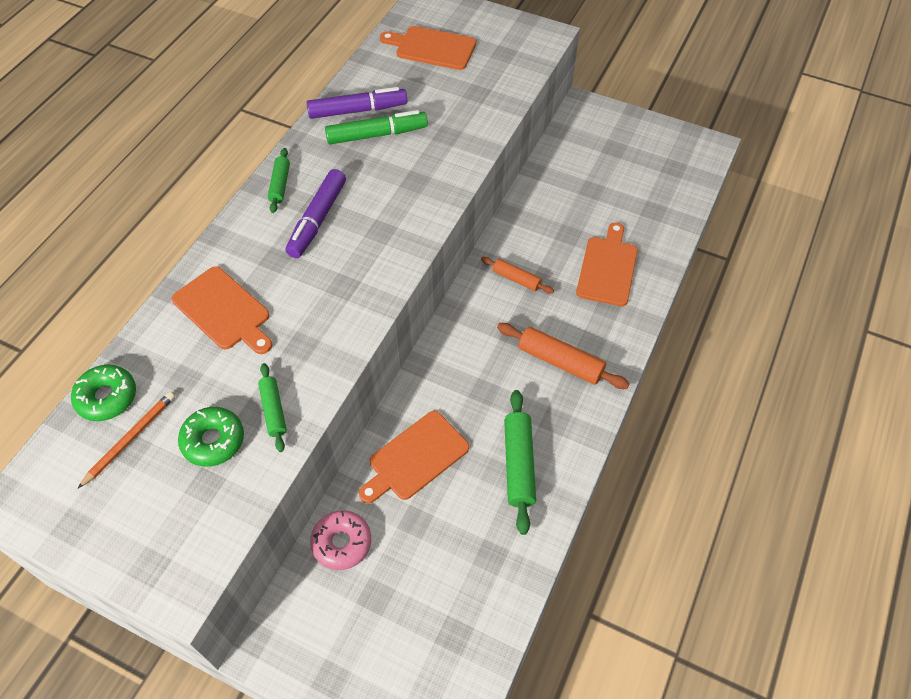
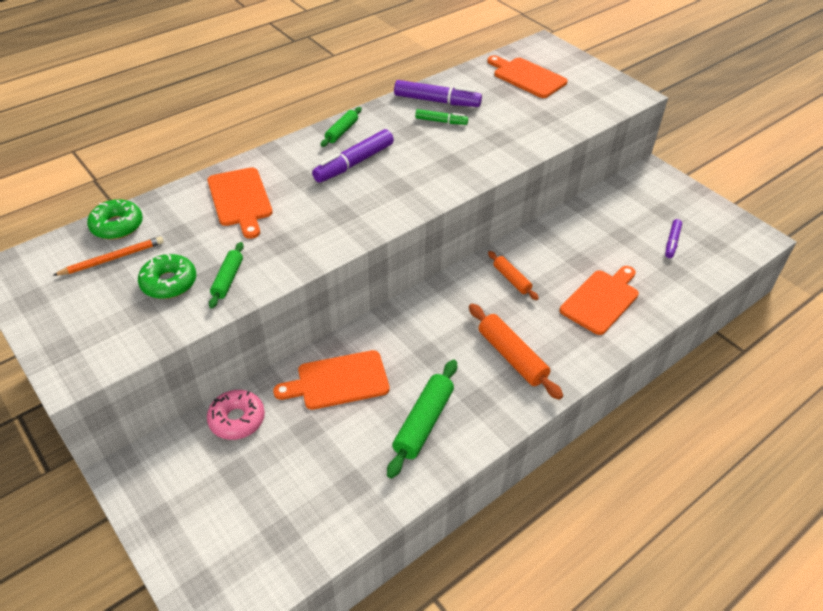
camera: 25 degrees right, 10 degrees down
(377, 134) = (441, 121): green marker -> green marker, size x0.58
(638, 180) = (672, 242): none -> purple marker

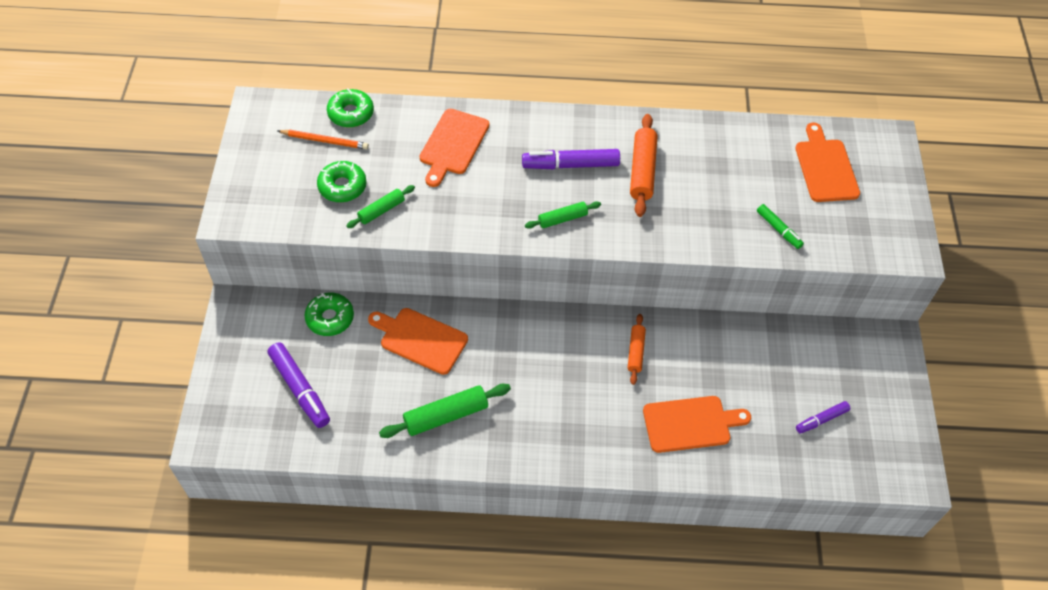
camera: 40 degrees right, 10 degrees up
(237, 419) = (330, 318): pink donut -> green donut
(342, 131) = (593, 126): green rolling pin -> green rolling pin (562, 219)
(437, 101) = (708, 144): purple marker -> purple marker (300, 389)
(441, 121) = (688, 168): green marker -> green marker (778, 229)
(512, 357) = (563, 415): orange rolling pin -> orange rolling pin (642, 171)

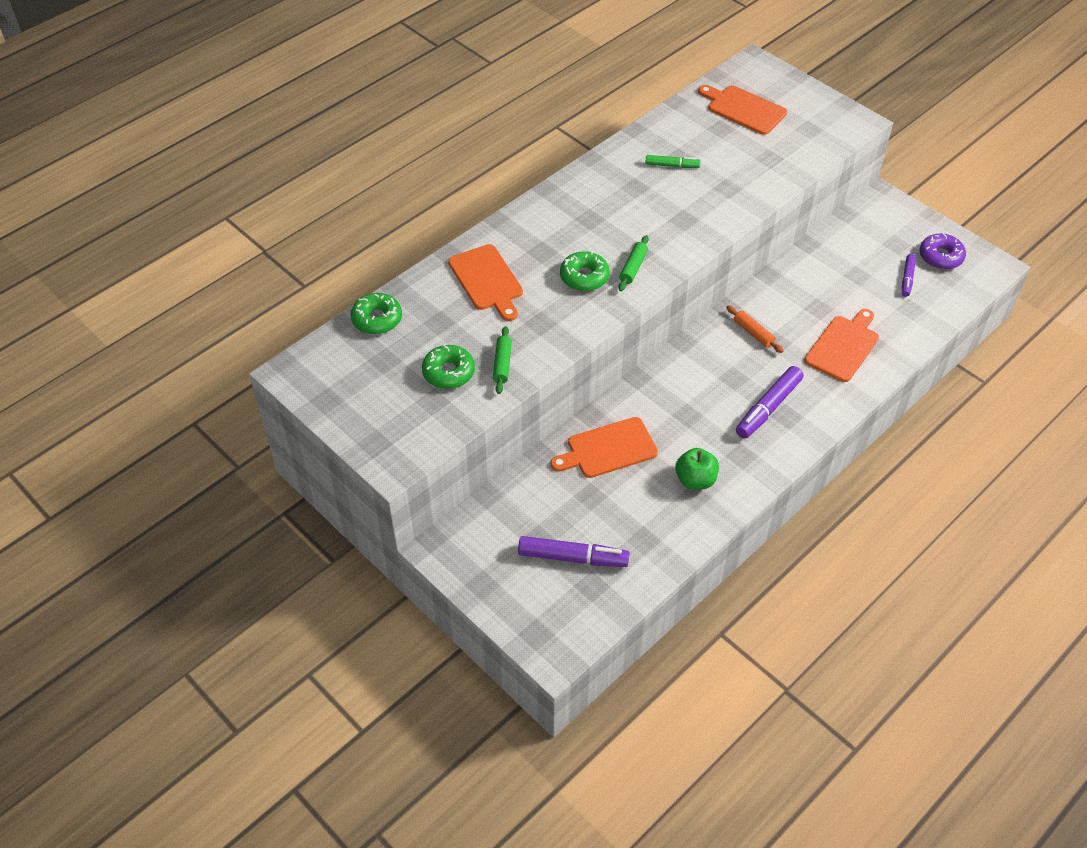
camera: 45 degrees left, 5 degrees down
(325, 141) = (386, 353): orange pencil -> none
(330, 318) = (524, 493): green donut -> green donut (584, 277)
(446, 416) = (695, 480): green rolling pin -> green apple
(570, 165) = (587, 230): purple marker -> purple marker (768, 408)
(642, 171) = (639, 197): orange rolling pin -> none
(778, 229) = (770, 167): green marker -> green marker (672, 165)
(877, 428) = (940, 257): none -> purple donut

